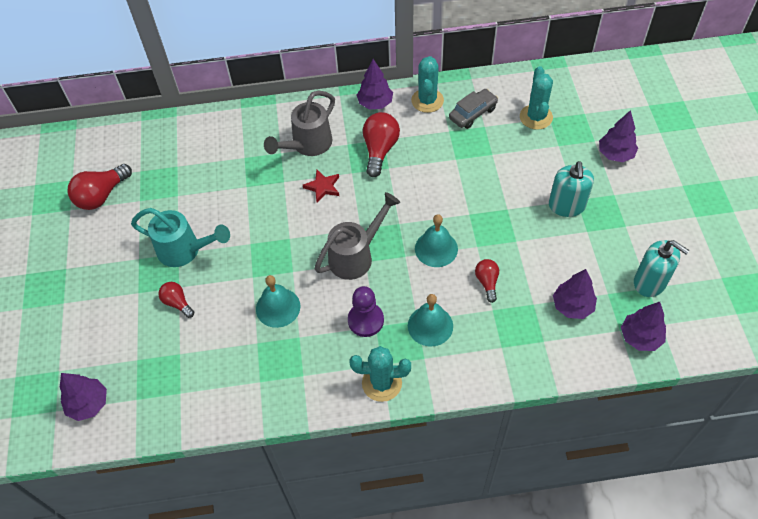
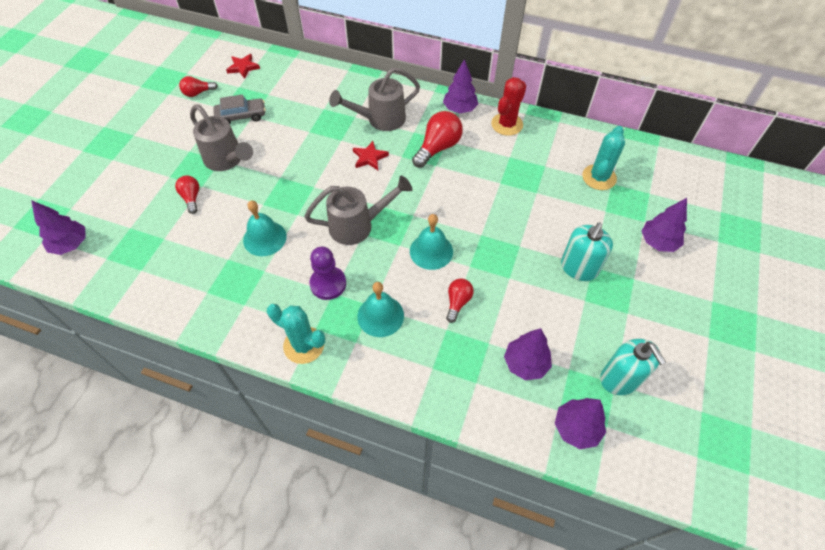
camera: 25 degrees right, 0 degrees up
(101, 195) = (198, 93): red light bulb -> red light bulb, size x0.59
(129, 149) = (243, 67): none -> red star
(185, 250) = (227, 160): turquoise watering can -> grey watering can
(427, 100) = (507, 124): turquoise cactus -> red cactus
(473, 113) = (541, 151): grey car -> grey car (241, 116)

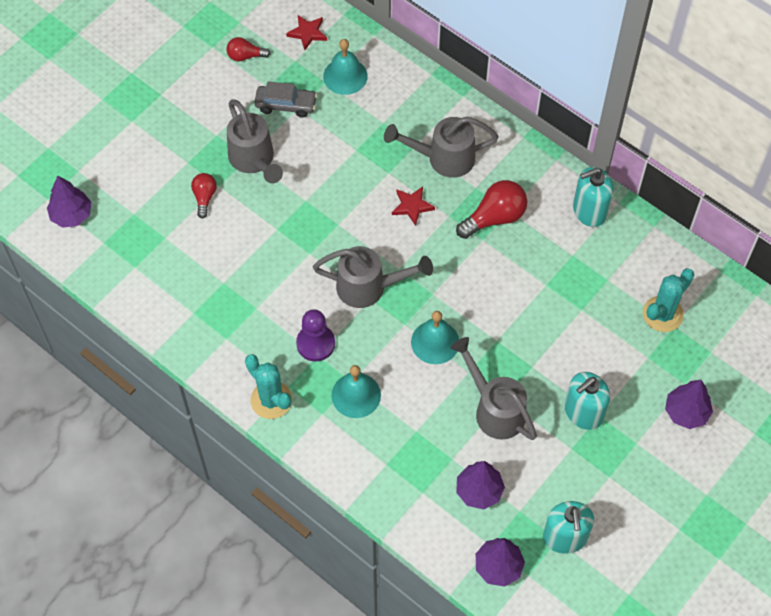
camera: 20 degrees right, 5 degrees up
(264, 238) = (267, 270): turquoise bell -> turquoise bell (345, 76)
(458, 302) = (439, 407): red light bulb -> none
(459, 109) = (543, 172): purple tree -> none
(505, 289) = (494, 409): none -> grey watering can
(507, 124) = (589, 211): red cactus -> turquoise soap dispenser

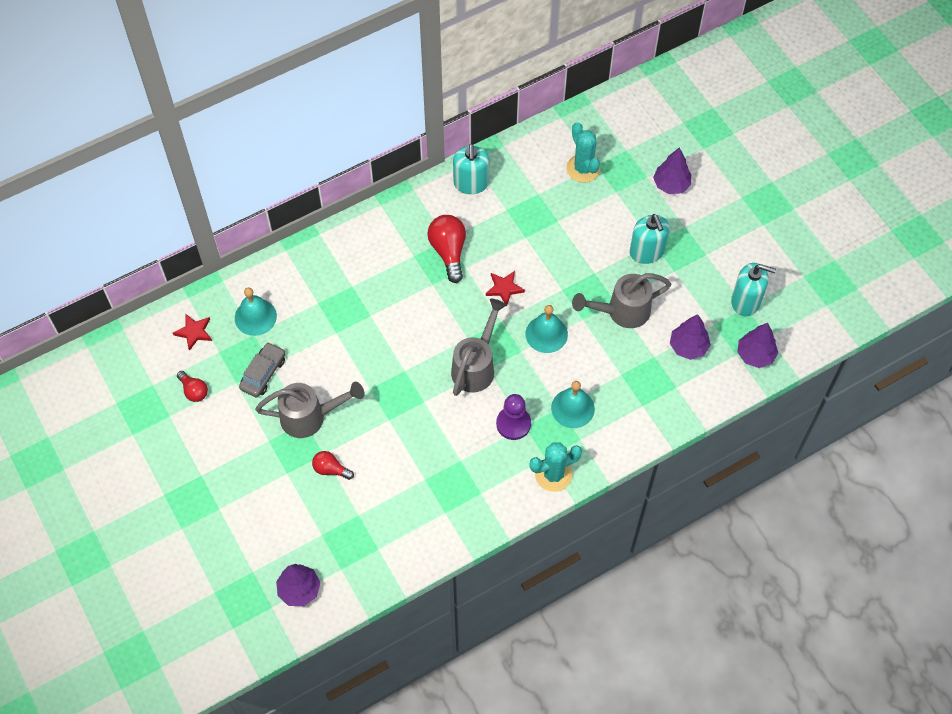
camera: 70 degrees left, 0 degrees up
(245, 56) = (194, 391): red light bulb -> red light bulb turned 60 degrees counterclockwise
(412, 206) = (411, 308): red star -> red star (504, 288)
(443, 158) = (375, 269): grey watering can -> none

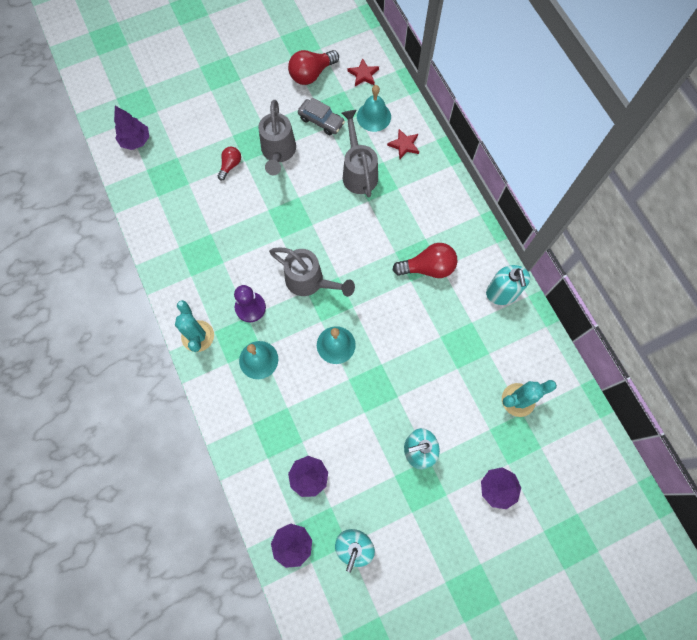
camera: 95 degrees right, 10 degrees up
(194, 391) = (311, 74): red light bulb -> red light bulb, size x1.71
(471, 183) = (502, 293): turquoise soap dispenser -> turquoise soap dispenser turned 105 degrees counterclockwise
(504, 288) = (386, 312): red star -> red star (404, 145)
(622, 311) = (353, 417): grey watering can -> grey watering can (358, 172)

